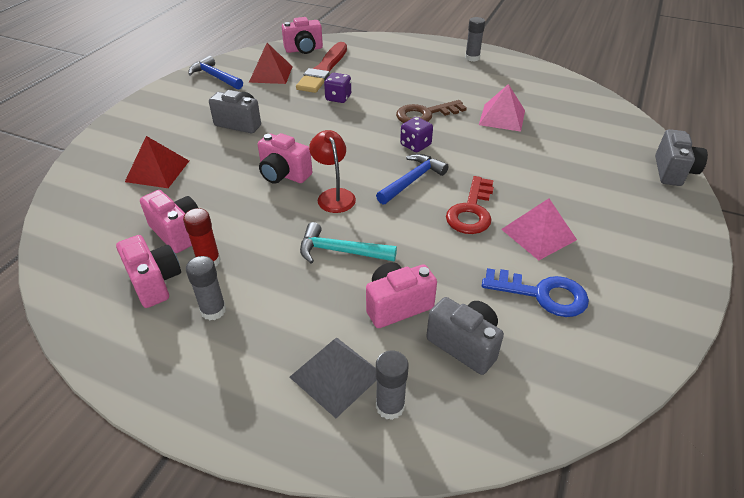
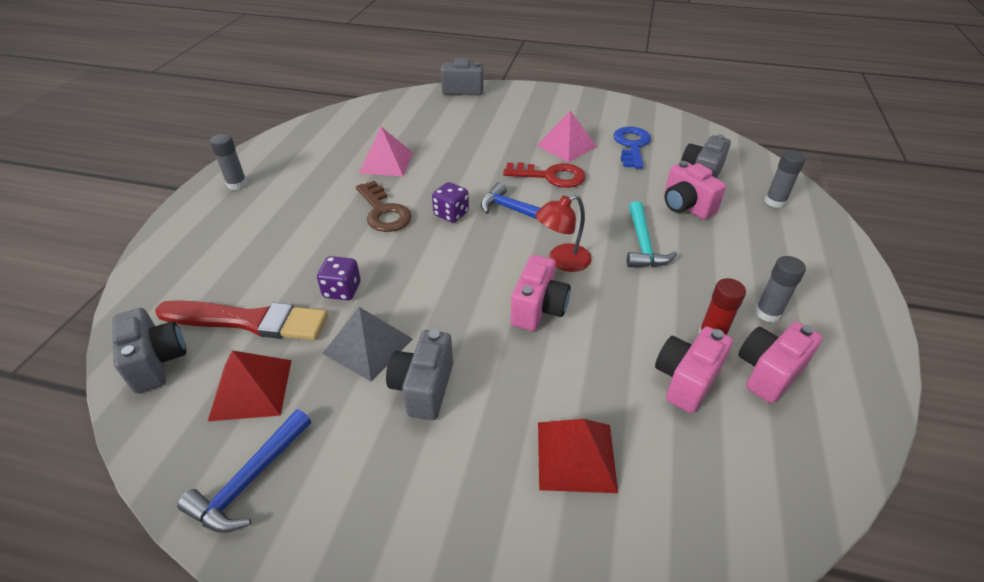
camera: 100 degrees left, 0 degrees up
(304, 50) = (157, 362): pink camera -> grey camera
(336, 375) = (772, 228): grey pyramid -> grey pyramid (368, 346)

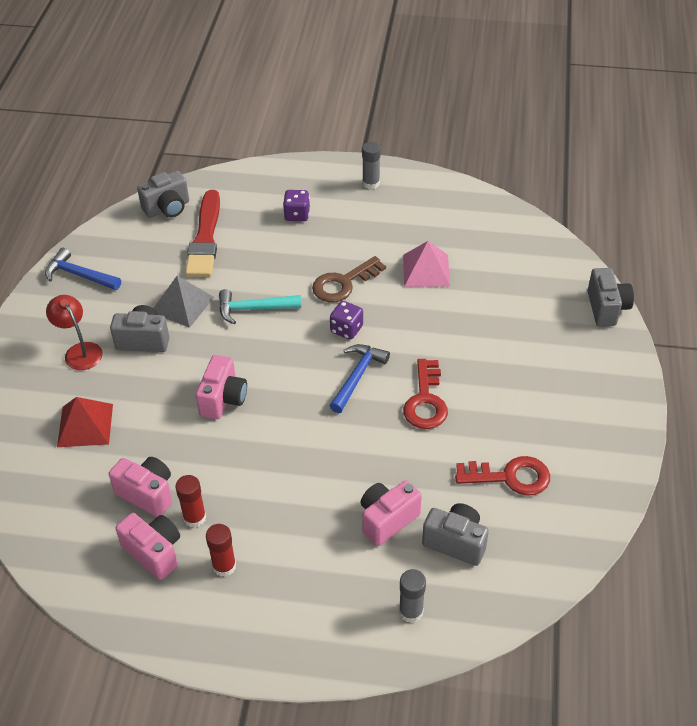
camera: 85 degrees right, 5 degrees up
(251, 389) = (145, 257): red pyramid -> none
(342, 290) = (239, 279): purple dice -> purple dice (297, 215)
(538, 309) = (223, 399): pink camera -> pink camera turned 90 degrees counterclockwise
(562, 261) = (285, 413): red lamp -> red lamp (80, 351)
(566, 146) = (494, 413): pink pyramid -> none
(631, 145) = (510, 477): blue key -> red key
(643, 244) = (316, 476): turquoise hammer -> turquoise hammer (253, 309)
(767, 313) = (224, 566): grey glue stick -> red glue stick

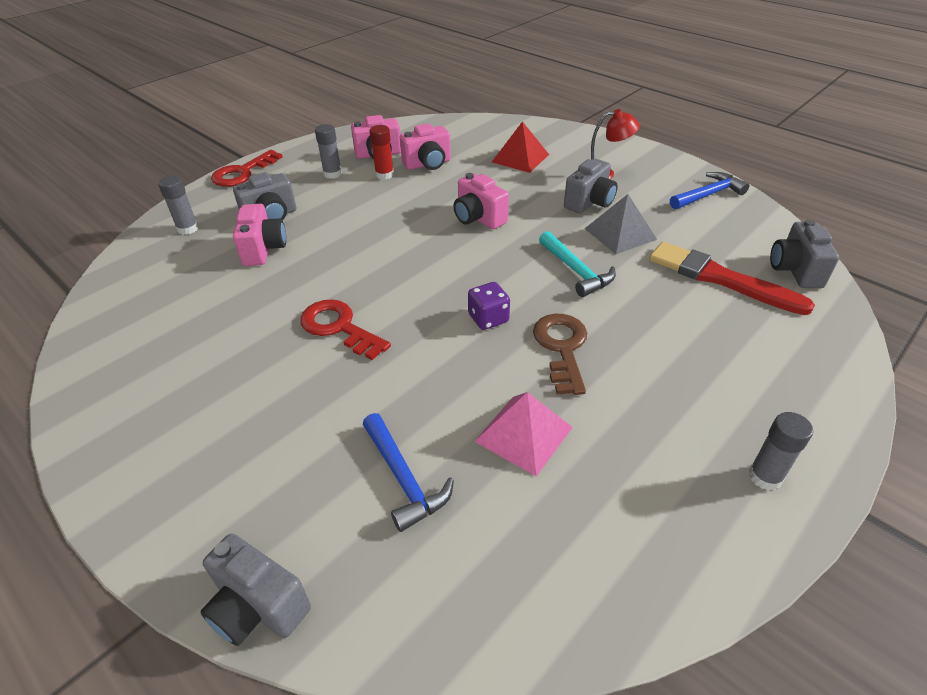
camera: 125 degrees right, 5 degrees down
(224, 566) = (332, 174): red glue stick -> grey glue stick
(253, 309) = (576, 271): turquoise hammer -> turquoise hammer turned 120 degrees clockwise
(297, 215) = (725, 364): purple dice -> none
(357, 376) = (419, 298): blue hammer -> blue hammer (404, 479)
(456, 542) = (196, 273): grey camera -> grey camera (271, 216)
(510, 477) = (195, 336): red key -> red key (242, 173)

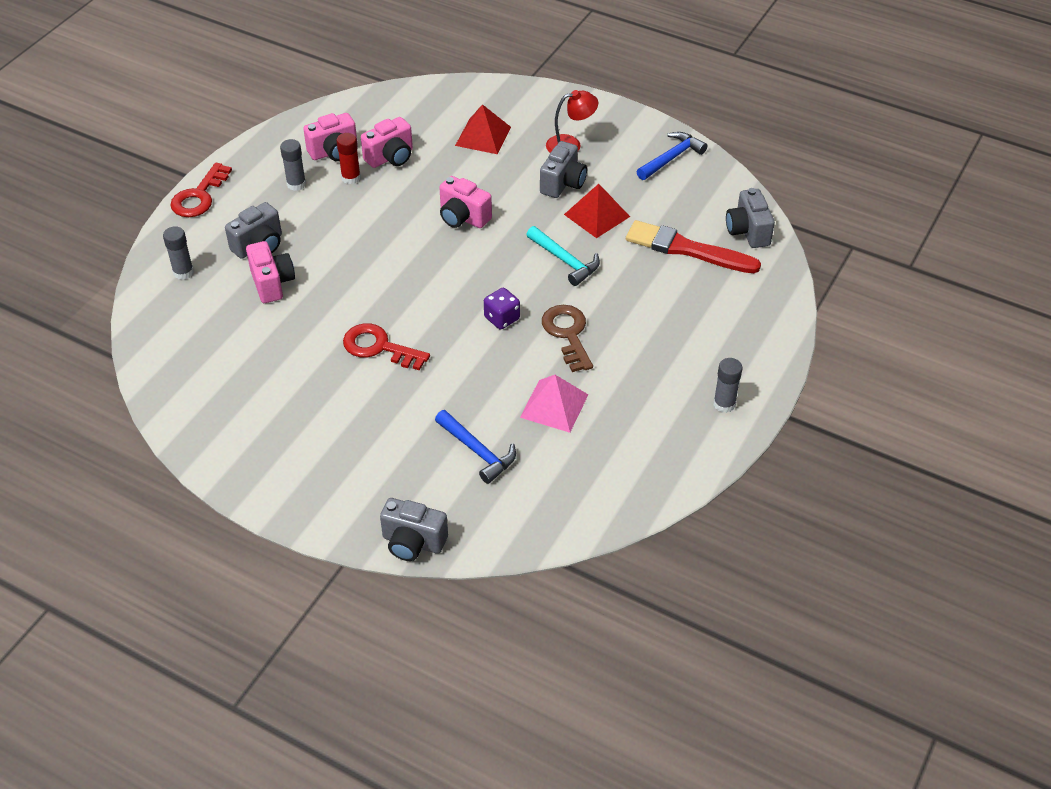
camera: 15 degrees left, 5 degrees up
(620, 233) = (597, 215): grey pyramid -> red pyramid

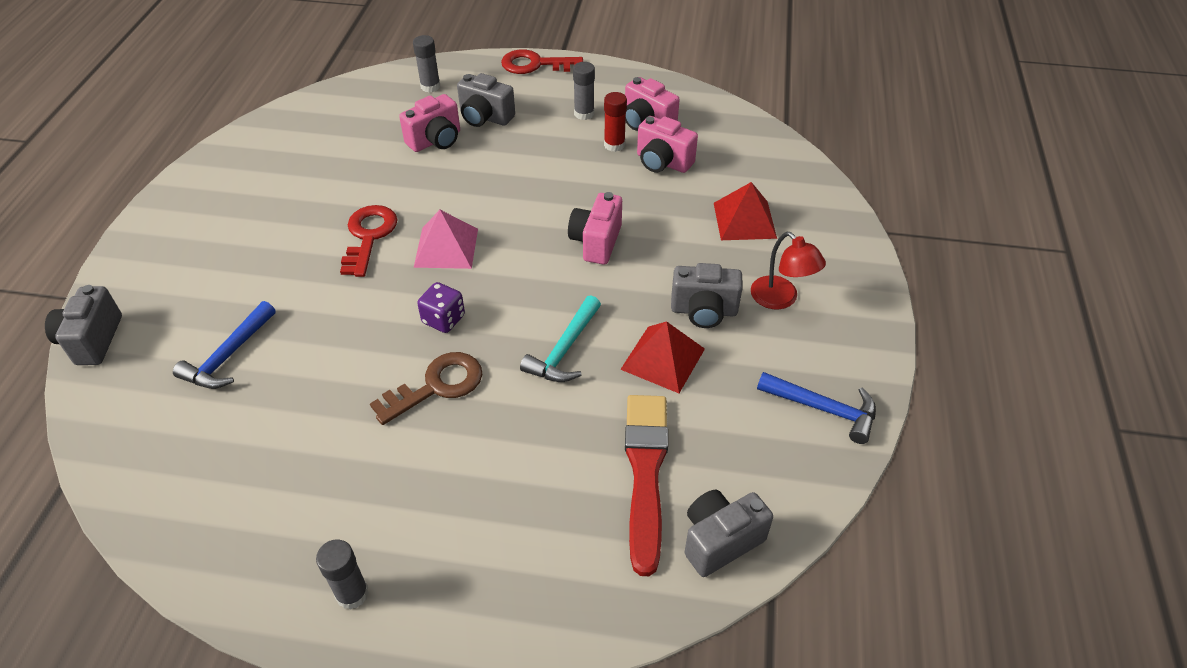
camera: 70 degrees right, 0 degrees up
(554, 405) = (312, 405): pink pyramid -> pink pyramid (446, 247)

